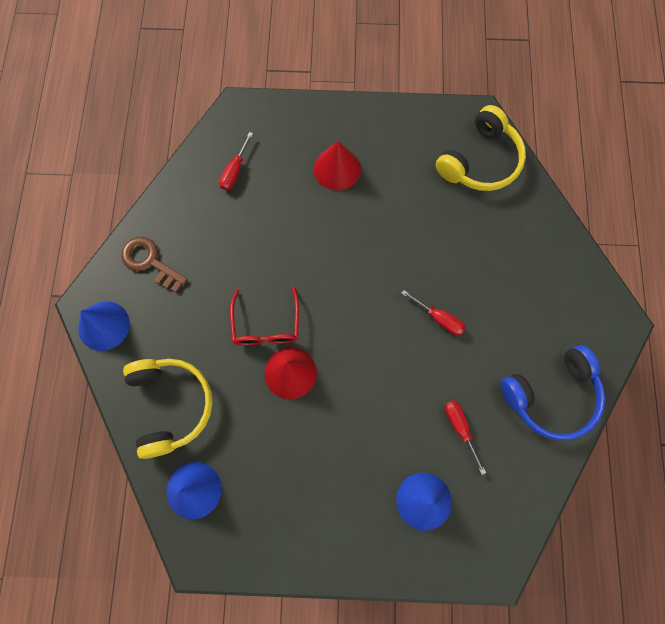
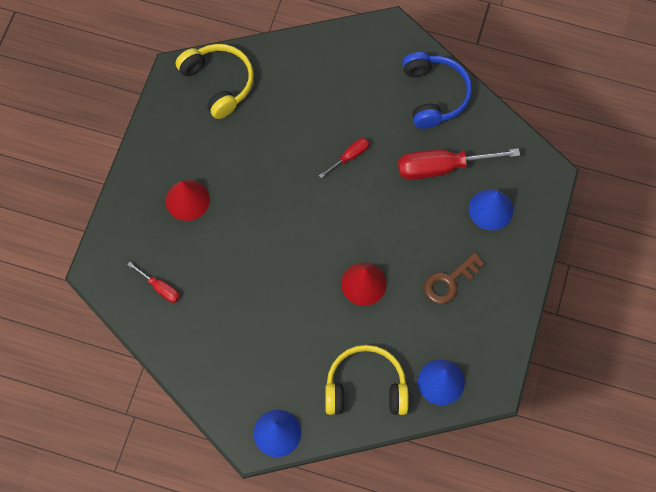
camera: 75 degrees left, 5 degrees down
(150, 262) = (227, 381): brown key -> brown key (449, 281)
(266, 325) = (316, 293): red glasses -> none
(460, 428) = (442, 167): red screwdriver -> red screwdriver, size x1.98

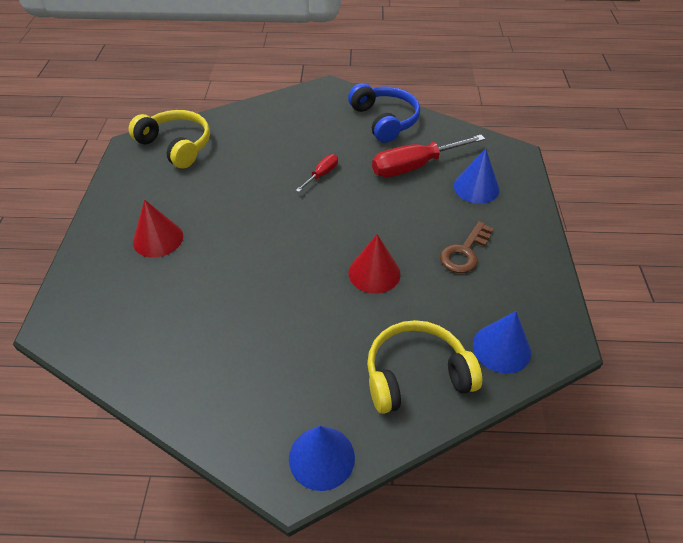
camera: 15 degrees left, 20 degrees down
(160, 288) = (136, 326): red screwdriver -> none

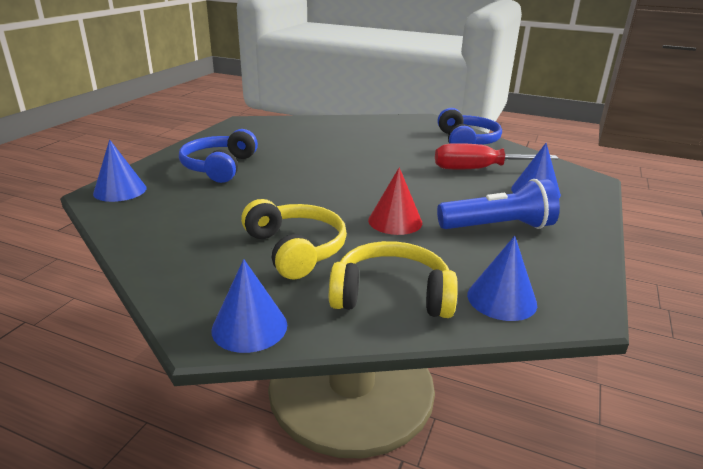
camera: 20 degrees right, 20 degrees down
(74, 312) = (120, 190): none -> blue cone
(158, 239) = (220, 167): red cone -> blue headphones
(176, 146) = (276, 127): yellow headphones -> yellow headphones (295, 249)
(321, 175) = (386, 159): red screwdriver -> none
(464, 252) = (498, 227): brown key -> blue flashlight

